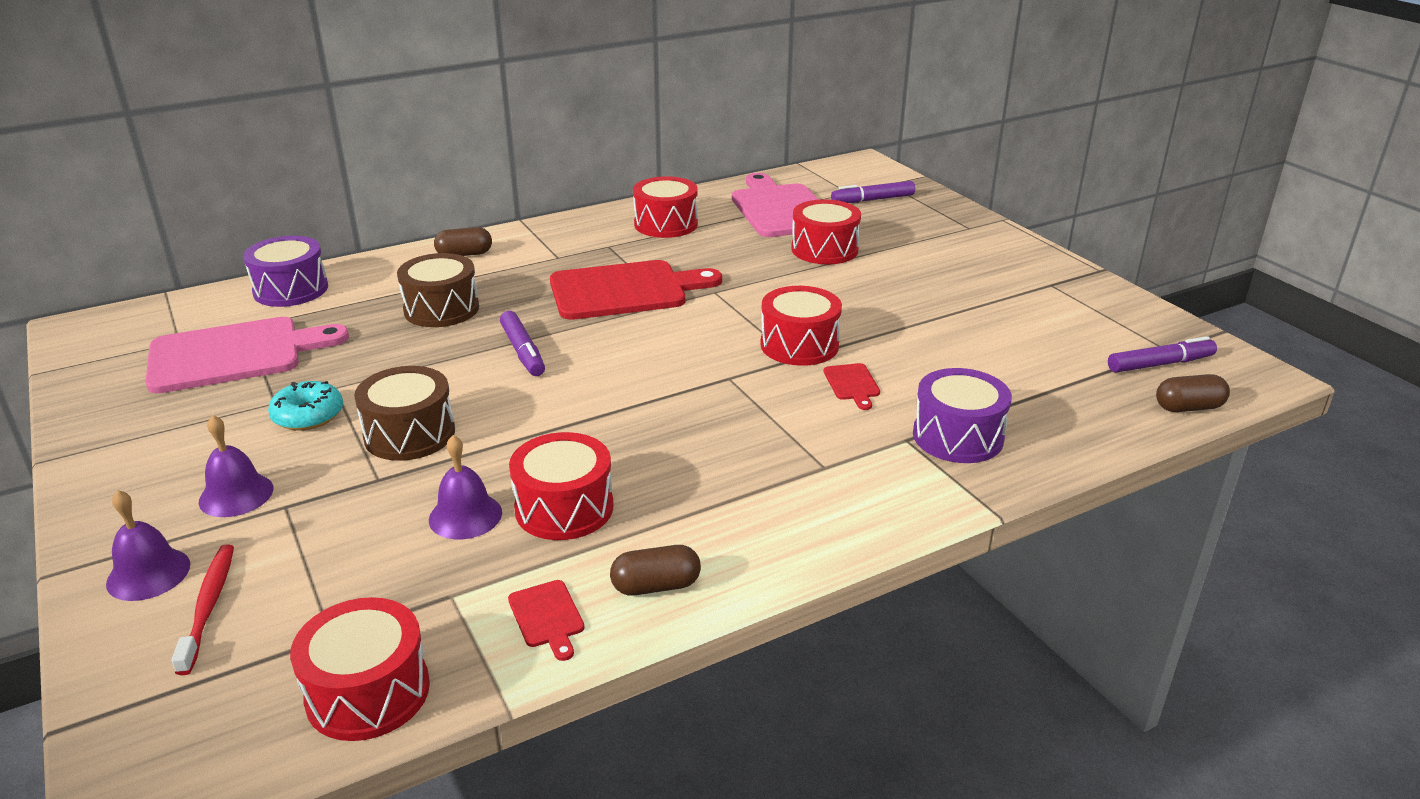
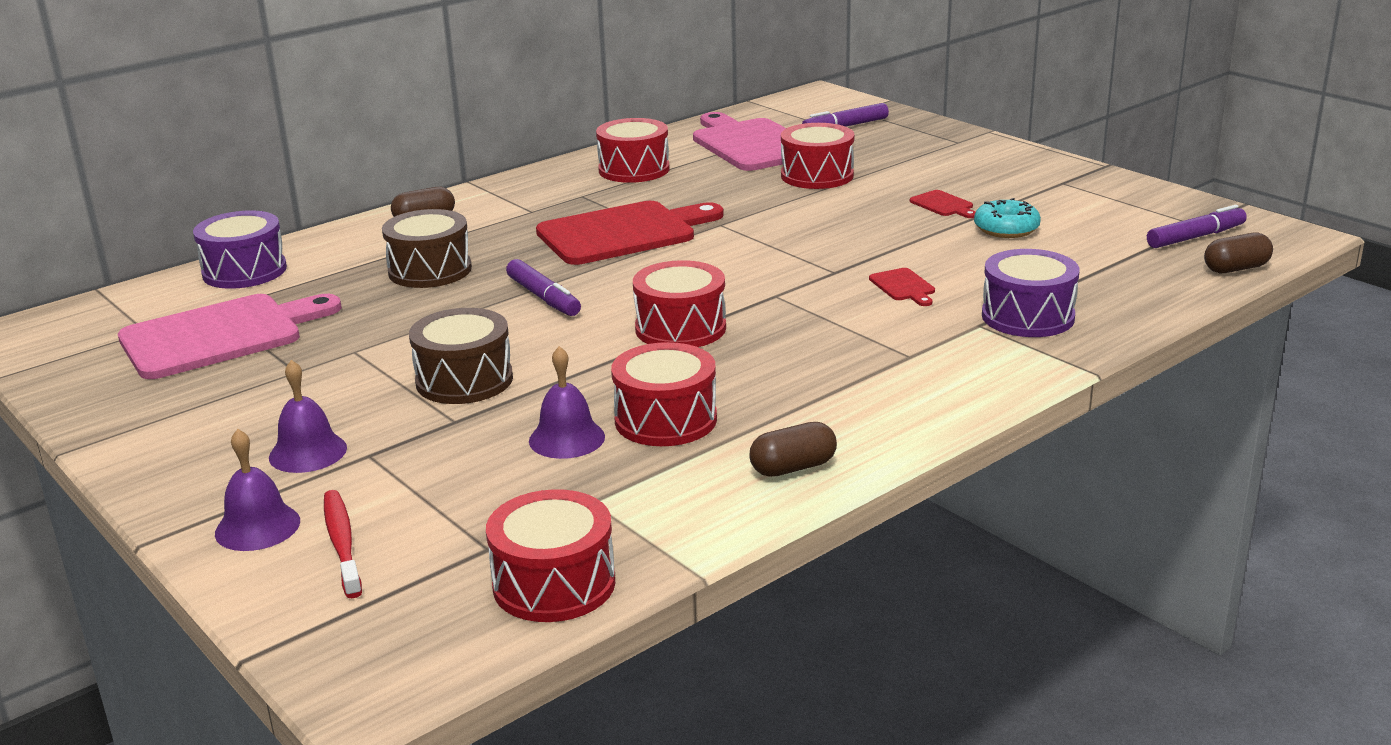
camera: 10 degrees left, 5 degrees down
(308, 415) = (341, 378): turquoise donut -> turquoise donut (1006, 229)
(547, 617) = (699, 505): red cutting board -> red cutting board (943, 205)
(799, 345) = (833, 260): red drum -> red drum (680, 328)

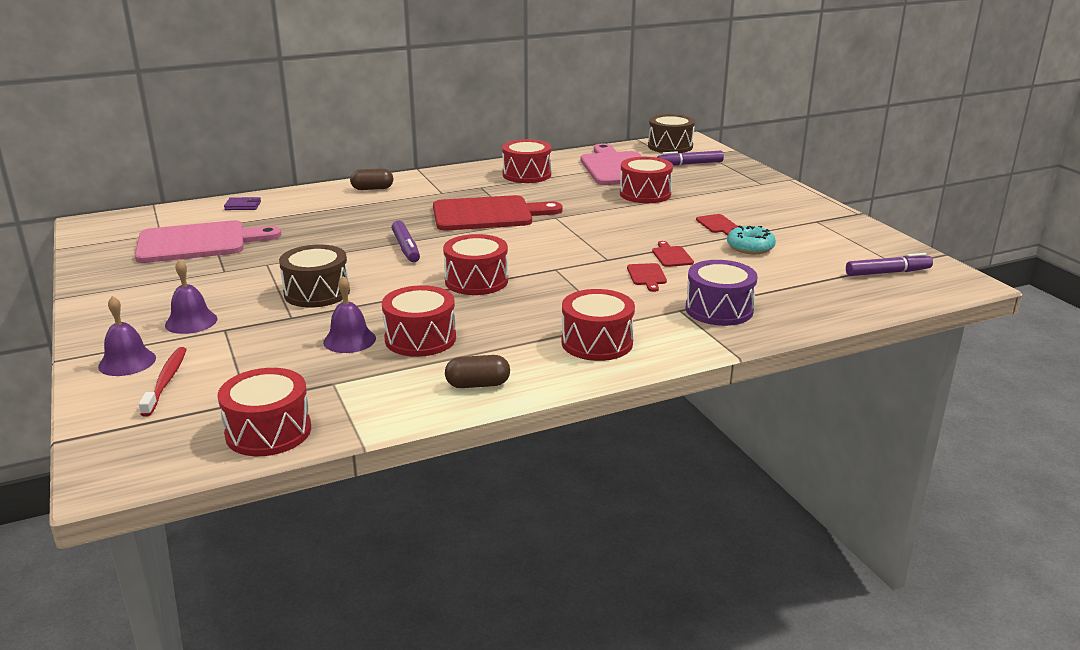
camera: 15 degrees right, 0 degrees up
(244, 271) = (243, 206): purple drum -> purple wallet
(430, 270) = (350, 221): brown drum -> brown drum (670, 146)
(906, 385) = (597, 343): none -> red drum
(915, 255) = (671, 256): none -> red cutting board
(1236, 269) = (902, 299): brown capsule -> none

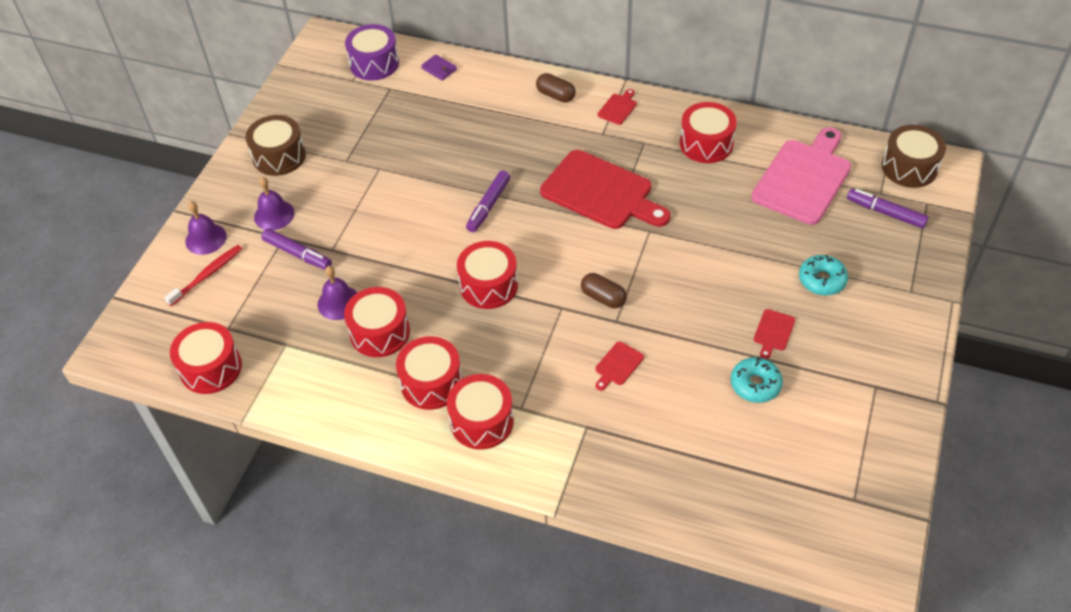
camera: 45 degrees right, 25 degrees up
(198, 242) = (364, 109): pink cutting board -> none
(317, 293) = (374, 229): brown drum -> brown drum (279, 156)
(478, 384) = (360, 410): brown capsule -> brown capsule (603, 297)
(645, 194) = (772, 240): red drum -> red drum (431, 383)
(671, 256) = (672, 351): red cutting board -> red cutting board (618, 108)
(705, 197) = (822, 280): none -> turquoise donut
(719, 310) = (615, 448): purple drum -> purple drum (374, 63)
(887, 272) = (826, 504): purple marker -> purple marker (297, 254)

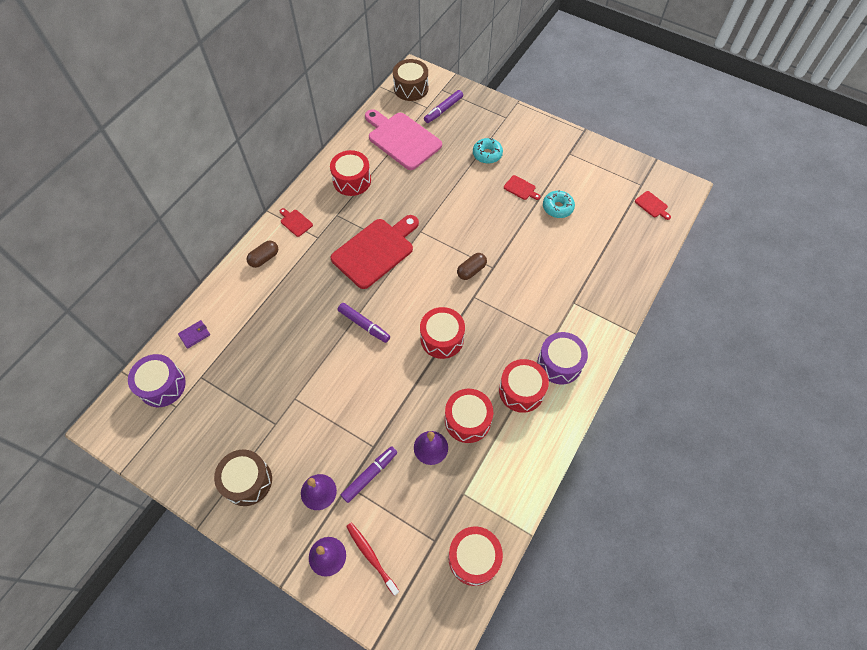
camera: 80 degrees left, 10 degrees up
(482, 421) = (559, 363): red drum -> purple drum
(618, 365) = (529, 275): red cutting board -> red cutting board (652, 205)

